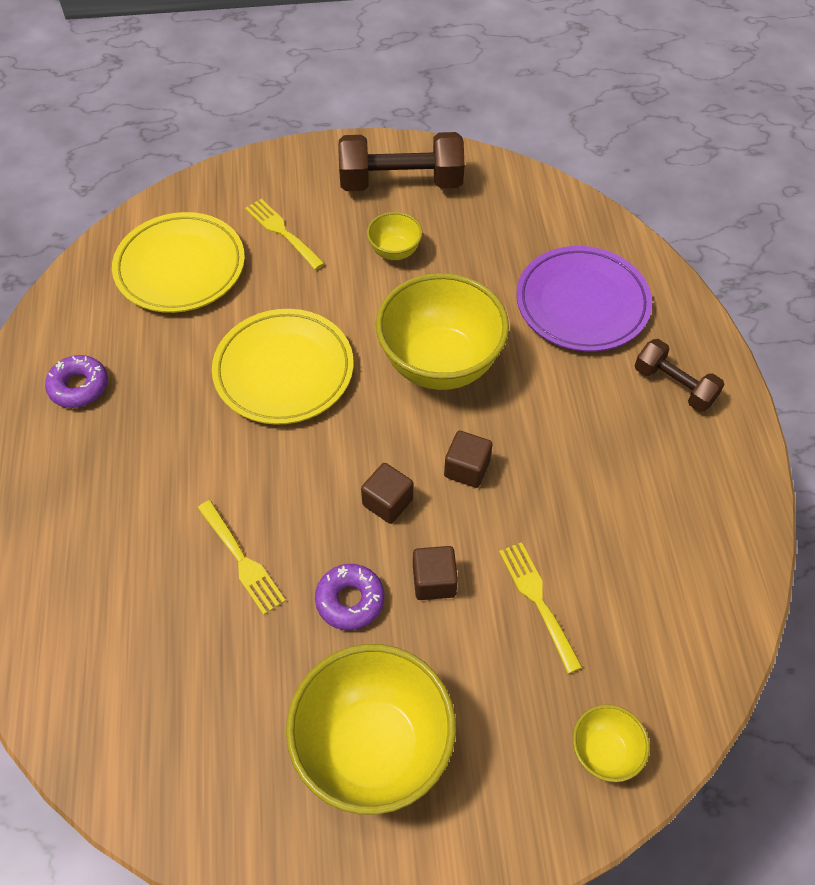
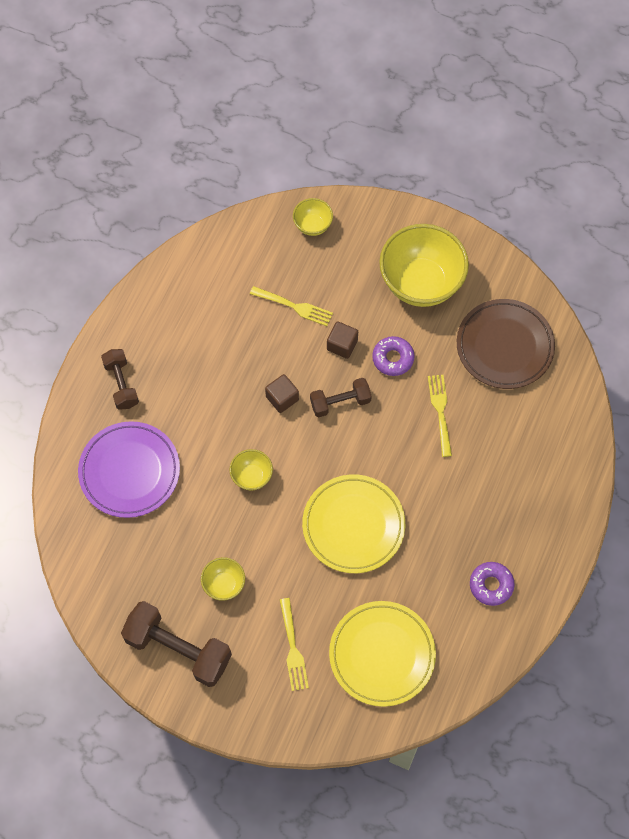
camera: 150 degrees left, 10 degrees up
(188, 711) = (504, 346): none -> brown plate
(387, 502) = (340, 402): brown cube -> brown dumbbell
(440, 364) = (252, 476): yellow bowl -> yellow bowl, size x0.47
(538, 601) = (294, 306): yellow fork -> yellow fork turned 75 degrees counterclockwise

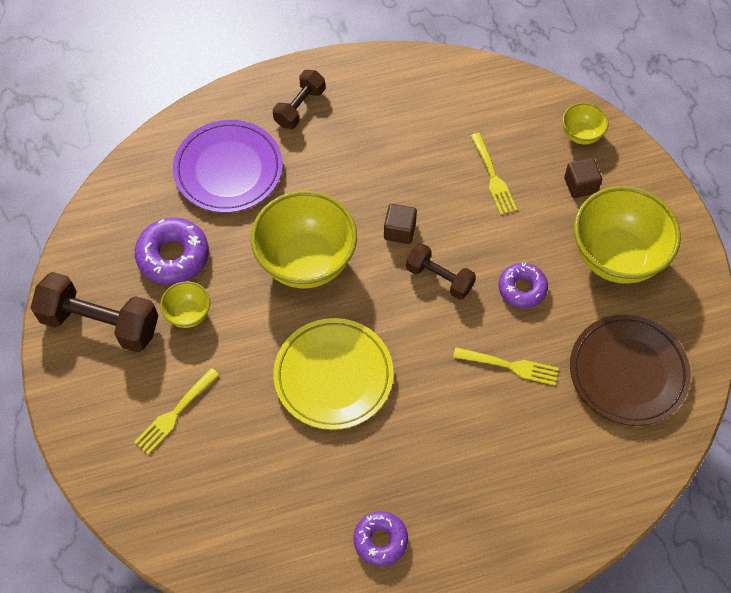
camera: 50 degrees right, 5 degrees down
(167, 561) = (173, 256): none -> purple donut
(178, 649) = (100, 323): brown dumbbell -> brown dumbbell turned 60 degrees counterclockwise
(252, 476) = (306, 261): yellow bowl -> yellow bowl, size x2.14
(342, 345) = (494, 239): brown cube -> brown cube (580, 185)
(382, 654) = (230, 493): yellow plate -> none
(440, 411) = (510, 366): yellow fork -> yellow fork turned 60 degrees clockwise

